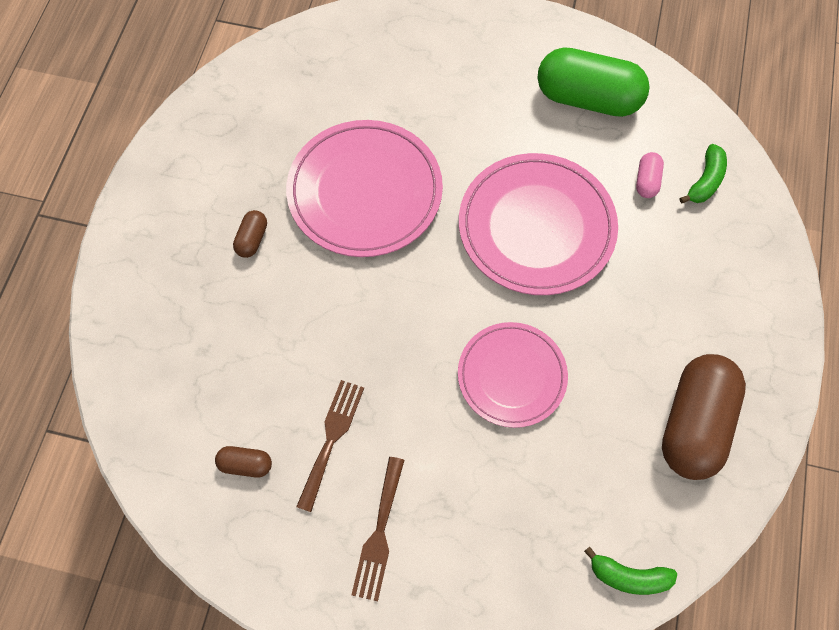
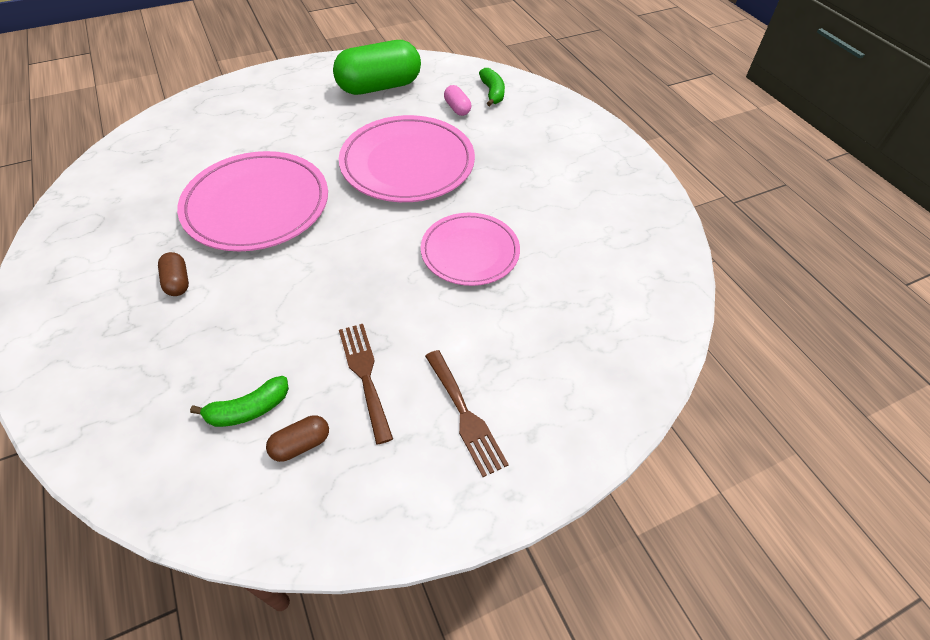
camera: 40 degrees left, 15 degrees down
(629, 576) = (663, 318): green banana -> green banana (249, 409)
(694, 423) = (611, 210): brown capsule -> none

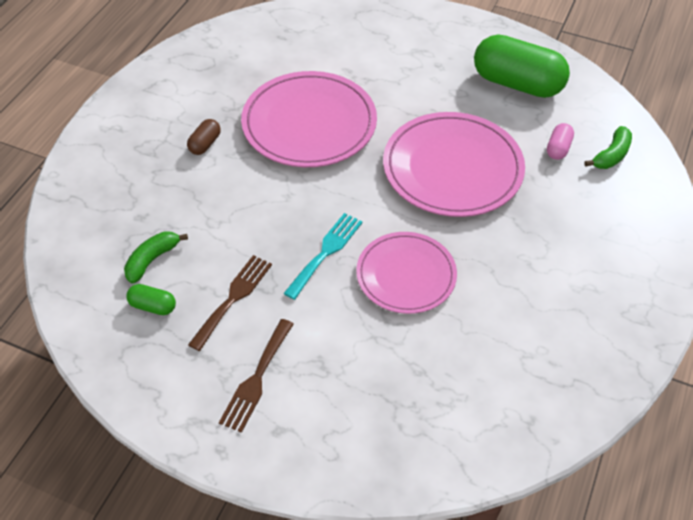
camera: 50 degrees right, 0 degrees up
(249, 409) = (152, 260): green banana -> green banana turned 105 degrees clockwise
(301, 444) = (153, 306): brown capsule -> green capsule
(393, 282) = (326, 252): none -> turquoise fork

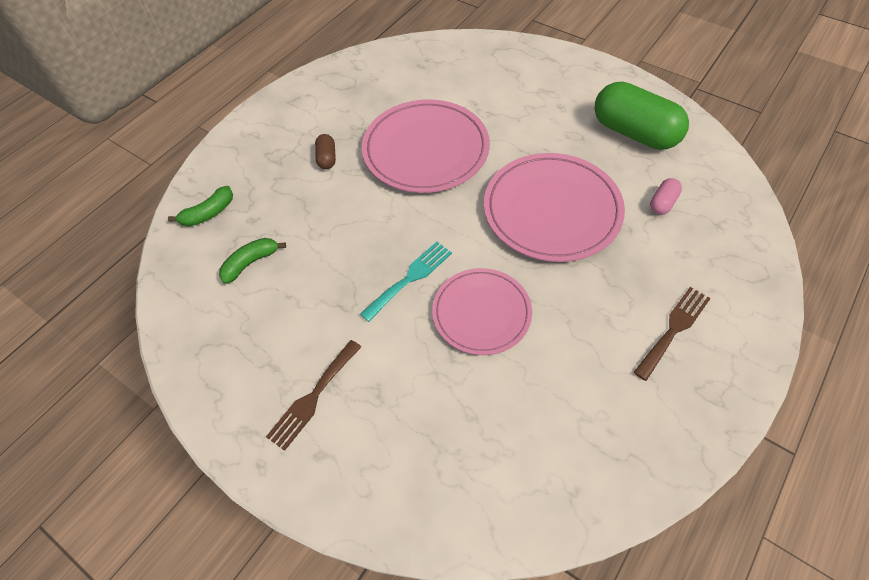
camera: 15 degrees right, 5 degrees up
(153, 306) = (239, 308): green capsule -> none
(205, 144) = (327, 158): brown capsule -> brown capsule turned 45 degrees counterclockwise
(233, 298) = (313, 311): brown fork -> brown fork (673, 329)
(611, 155) = (717, 217): green banana -> green banana (209, 213)

